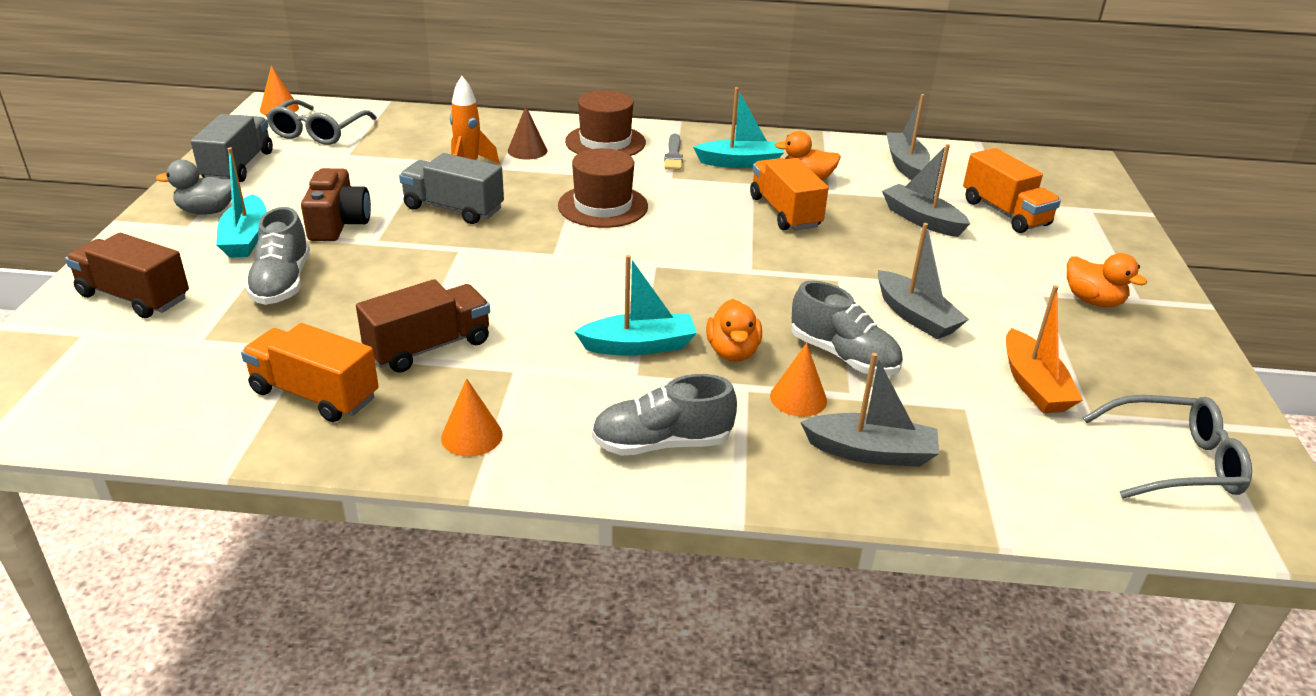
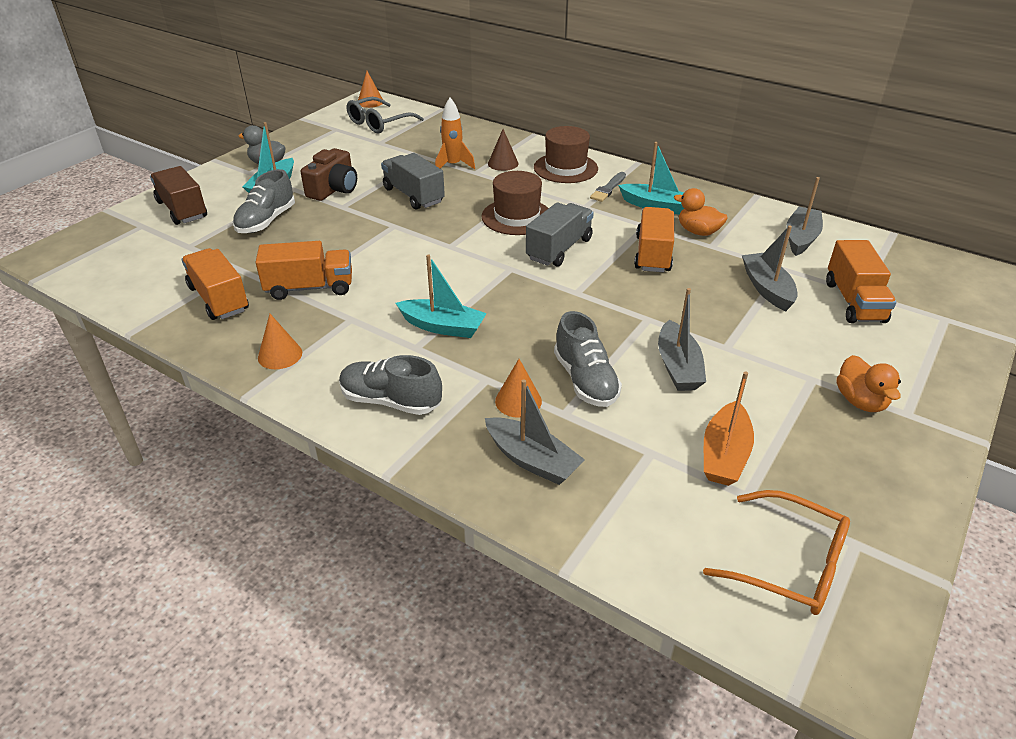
camera: 30 degrees right, 5 degrees up
(238, 166) = (311, 137): grey truck -> grey truck (559, 249)
(428, 347) = (310, 288): brown truck -> orange truck
(732, 352) = (504, 351): orange duck -> none
(1173, 461) = (788, 563): grey glasses -> orange glasses

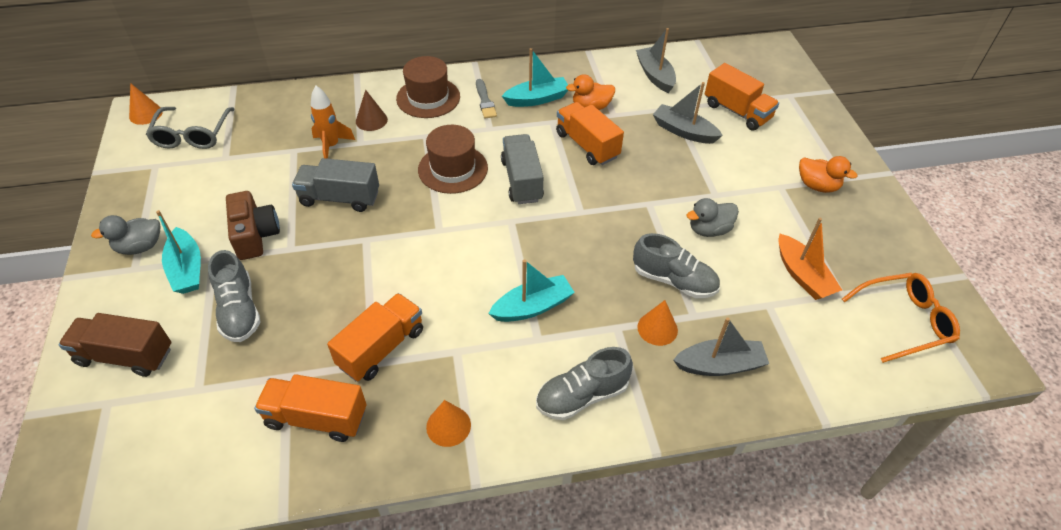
camera: 45 degrees left, 10 degrees up
(678, 367) = (709, 230): grey boat -> grey duck

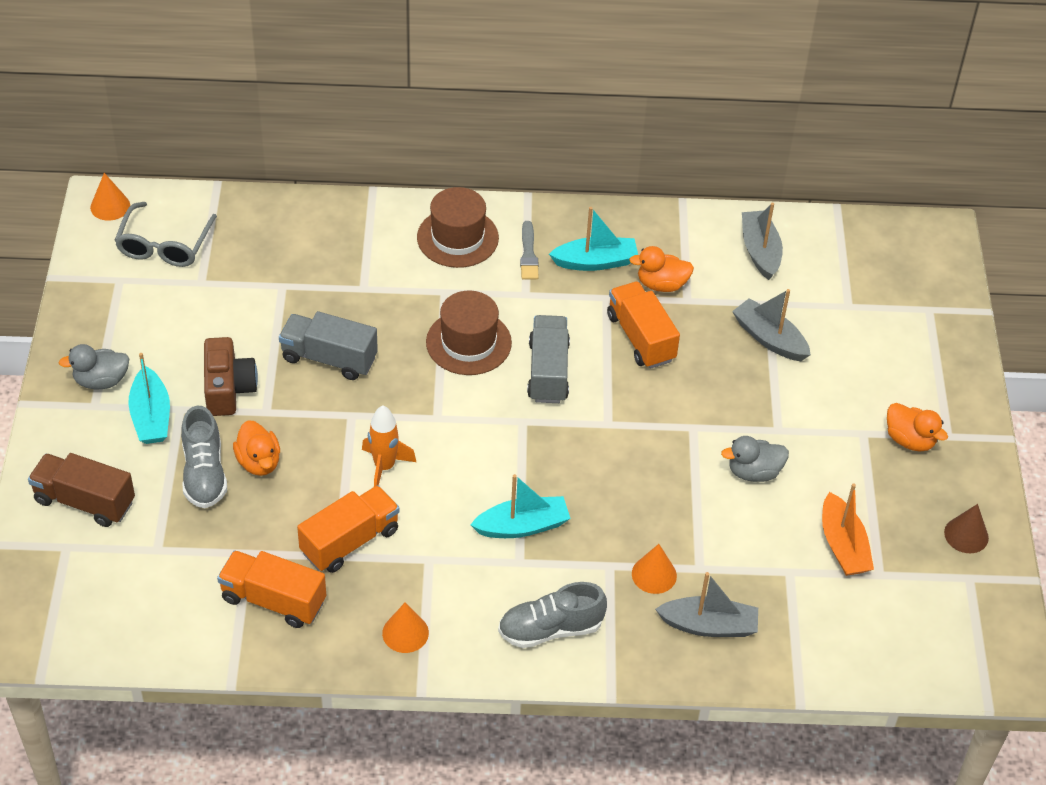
camera: 10 degrees right, 0 degrees up
(288, 292) = (259, 462): none -> orange duck
(331, 146) = (328, 287): orange rocket -> orange rocket (384, 467)
(371, 120) = (381, 259): brown cone -> brown cone (966, 535)
(674, 280) = (691, 525): grey shoe -> none
(737, 111) = (849, 321): orange truck -> none
(903, 321) = (936, 617): orange glasses -> none

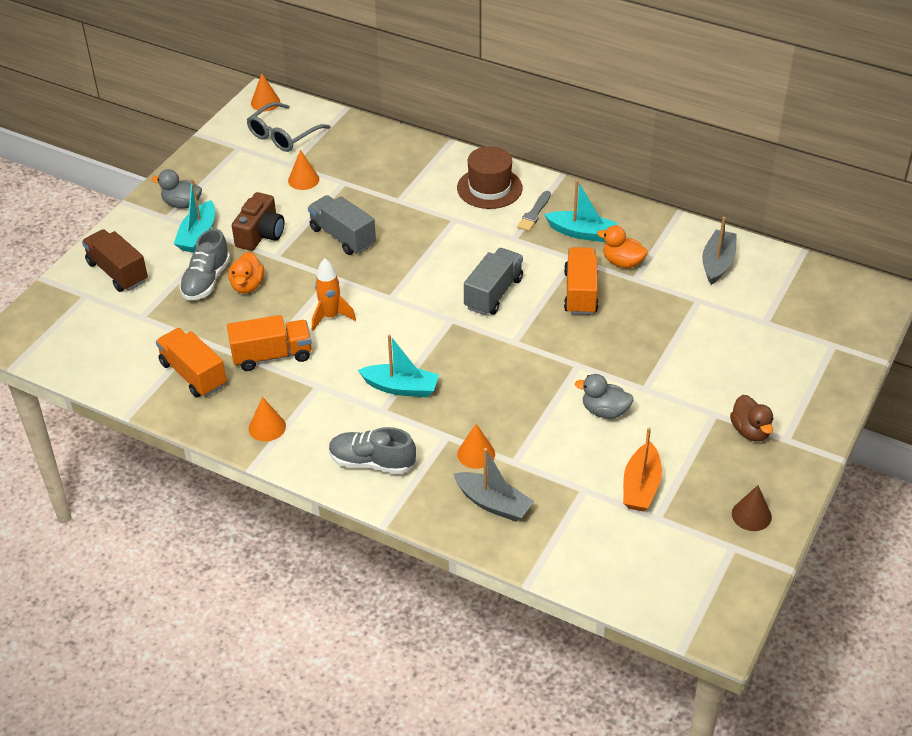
camera: 30 degrees right, 5 degrees down
(231, 298) = (303, 180): none -> orange cone
(468, 342) = (448, 257): brown hat -> none
(769, 338) = (683, 324): grey boat -> none
(909, 440) = (750, 431): orange duck -> brown duck

